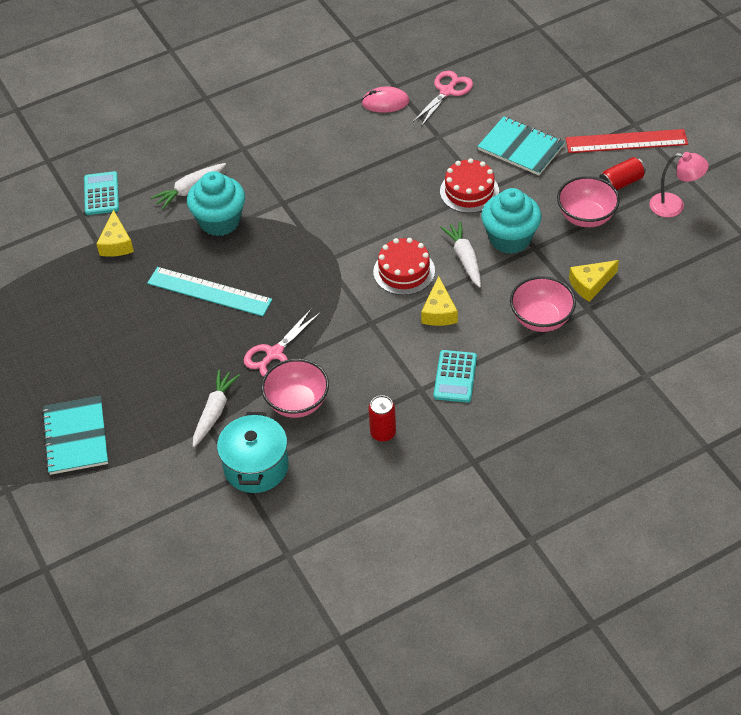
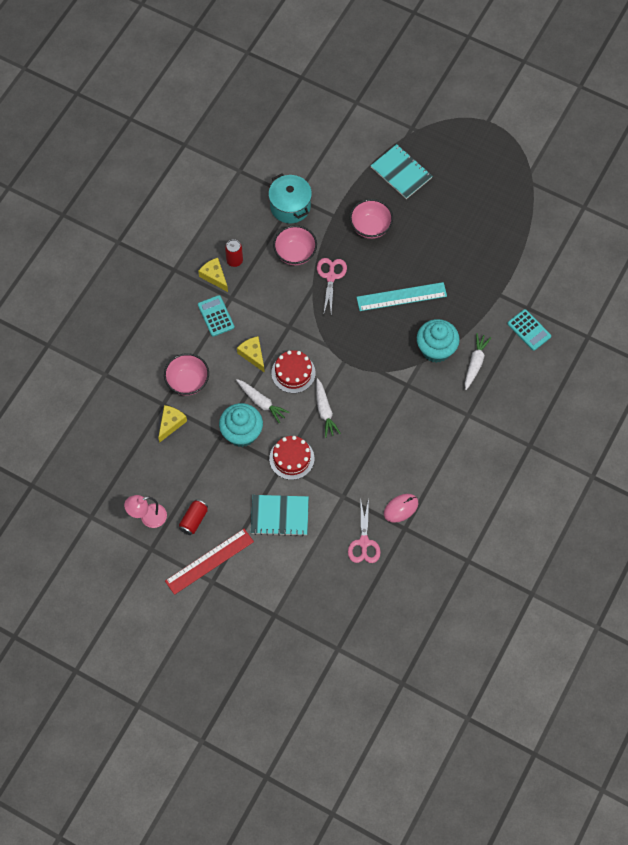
camera: 145 degrees right, 15 degrees up
(116, 243) = (486, 299): yellow cheese -> yellow cheese (214, 276)
(214, 412) = (337, 225): white carrot -> white carrot (324, 411)
(586, 217) = (202, 477): pink bowl -> pink bowl (370, 227)

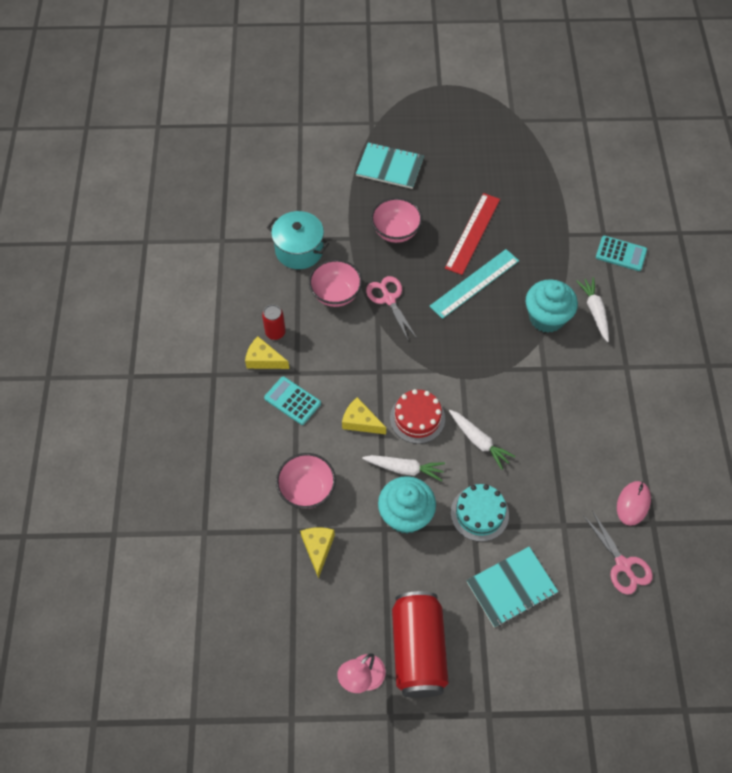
camera: 30 degrees left, 5 degrees down
(193, 520) = (418, 650): red can -> red can, size x2.06
(209, 561) = (469, 690): red ruler -> red ruler (473, 233)
(291, 458) = (479, 513): red cake -> turquoise cake

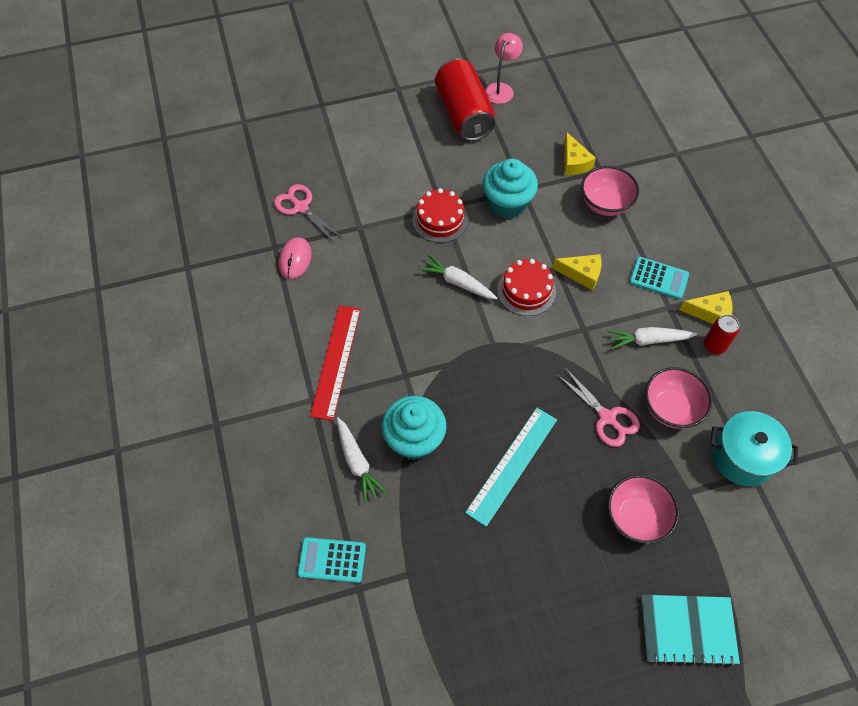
camera: 165 degrees right, 0 degrees up
(404, 469) = (522, 241): white carrot -> white carrot (648, 340)
(473, 233) = (535, 541): red ruler -> red ruler (336, 361)
(479, 513) = (440, 219): turquoise cake -> red cake
(511, 587) = (397, 170): turquoise notebook -> none

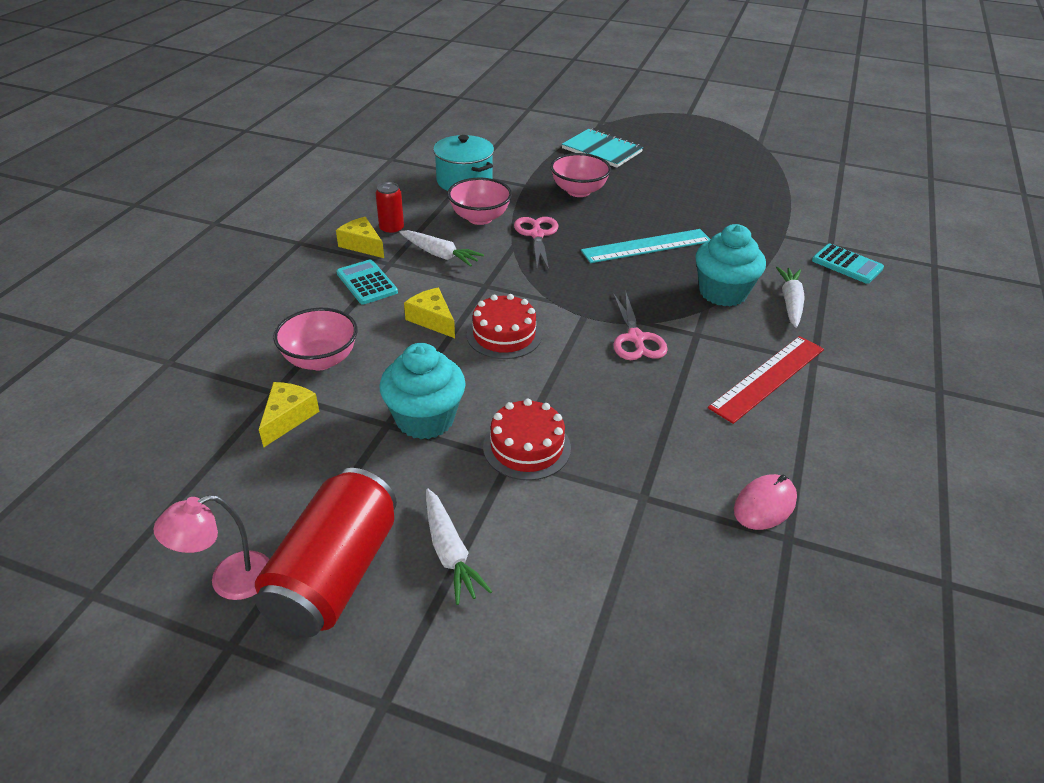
camera: 145 degrees left, 20 degrees down
(301, 207) = (716, 575): pink scissors -> pink scissors (636, 338)
(457, 282) = (570, 376): white carrot -> white carrot (450, 552)

